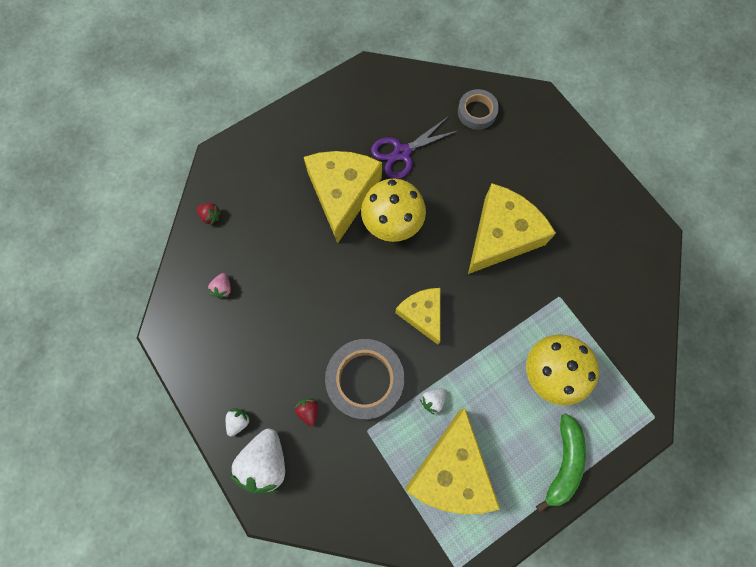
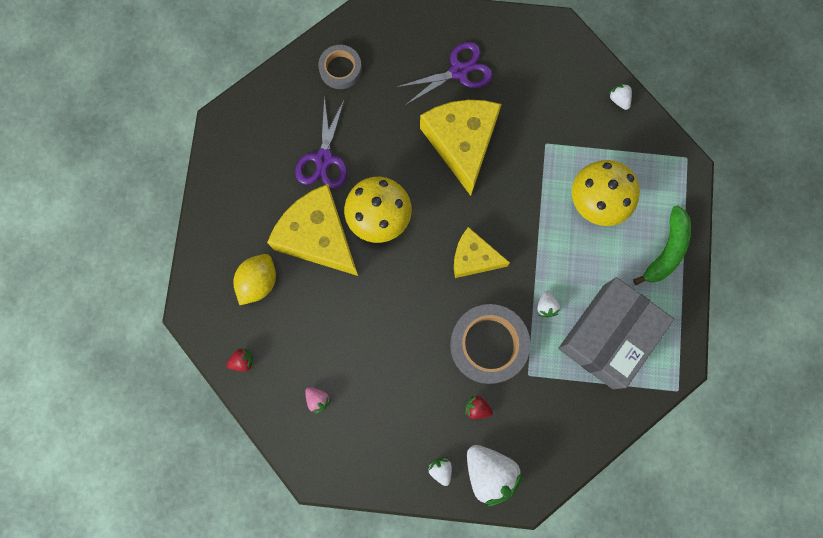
camera: 50 degrees left, 5 degrees up
(276, 181) = (258, 282): none -> yellow lemon
(451, 471) = (608, 336): yellow cheese -> grey box
(553, 190) = (459, 71): none -> purple scissors
(563, 463) = (666, 250): green banana -> green banana turned 60 degrees clockwise
(647, 324) = (619, 100): none -> white strawberry

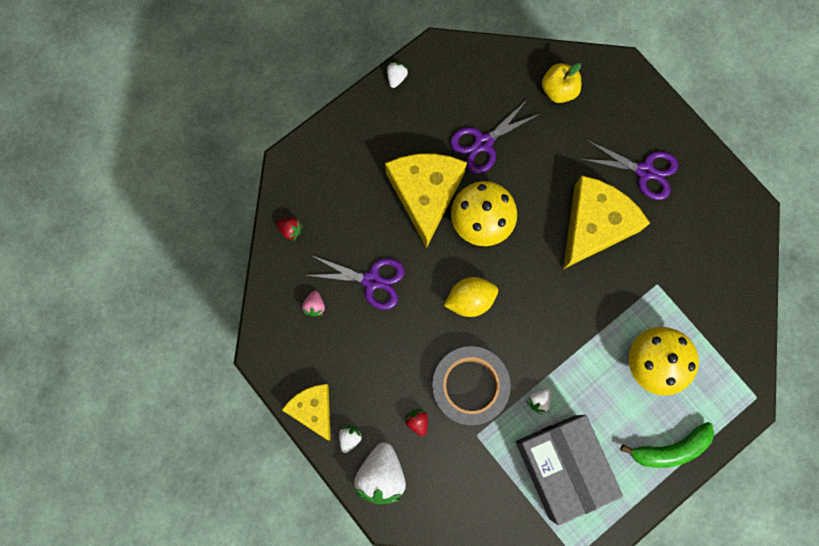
camera: 45 degrees right, 0 degrees up
(258, 282) = (354, 186): yellow lemon -> yellow lemon (470, 300)
(340, 69) = (558, 90): grey tape -> yellow apple
(341, 339) = (372, 280): none -> purple scissors
(473, 258) = (520, 315): yellow cheese -> yellow cheese (313, 409)
(608, 336) = (562, 466): grey box -> grey box turned 75 degrees clockwise
(619, 100) = (747, 305): white strawberry -> white strawberry (396, 77)

